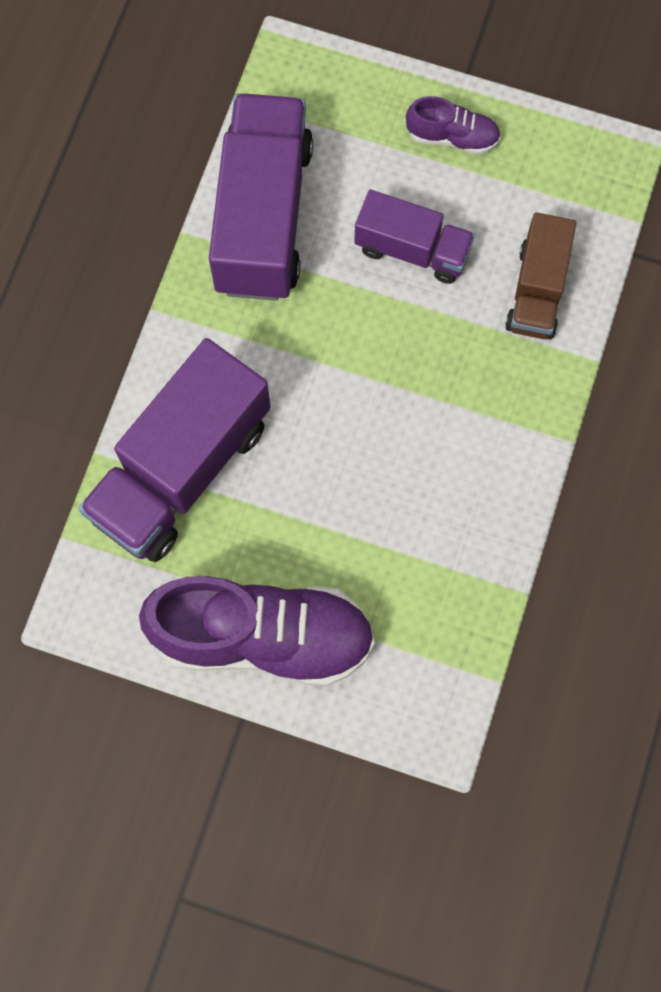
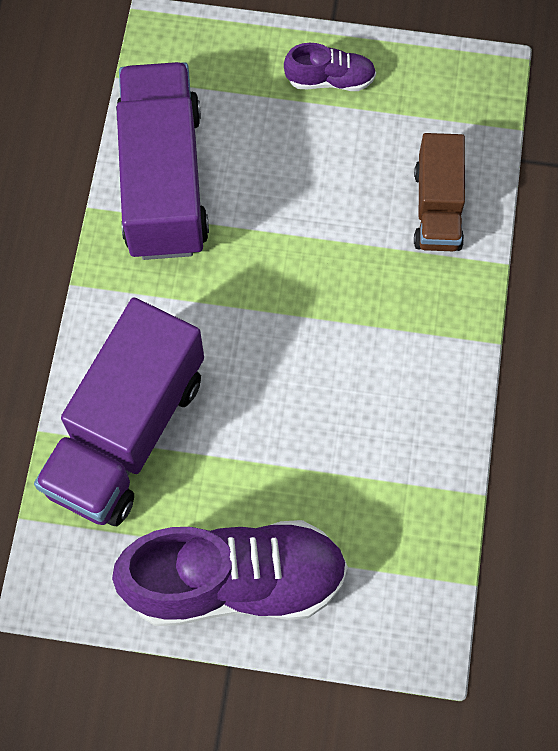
camera: 10 degrees left, 5 degrees down
(412, 250) = (312, 189): purple truck -> none

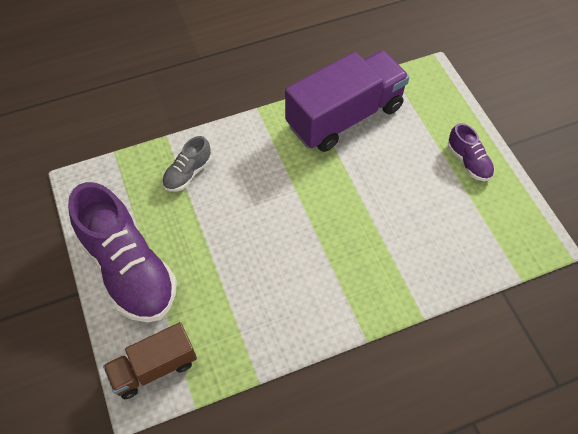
camera: 60 degrees right, 10 degrees down
(126, 432) = (188, 173): purple truck -> grey shoe
(437, 208) = (431, 258): brown truck -> brown truck (154, 367)

